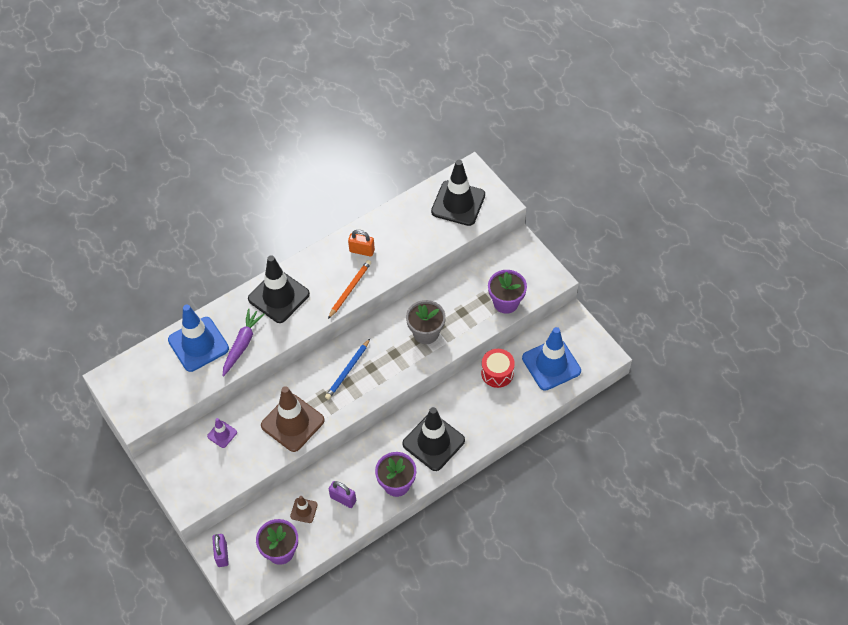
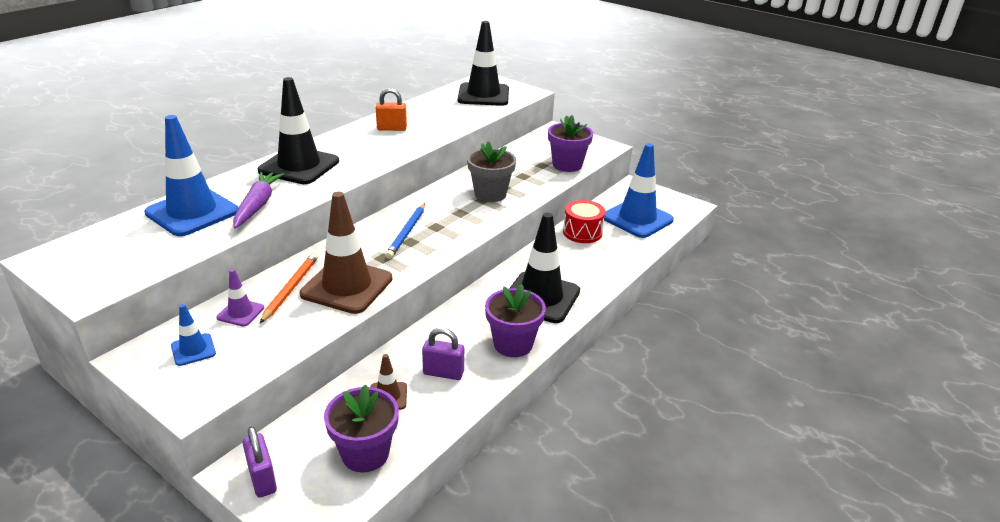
camera: 20 degrees left, 25 degrees down
(191, 462) = (193, 350): none -> blue traffic cone
(350, 289) = (389, 153): orange pencil -> orange pencil (291, 289)

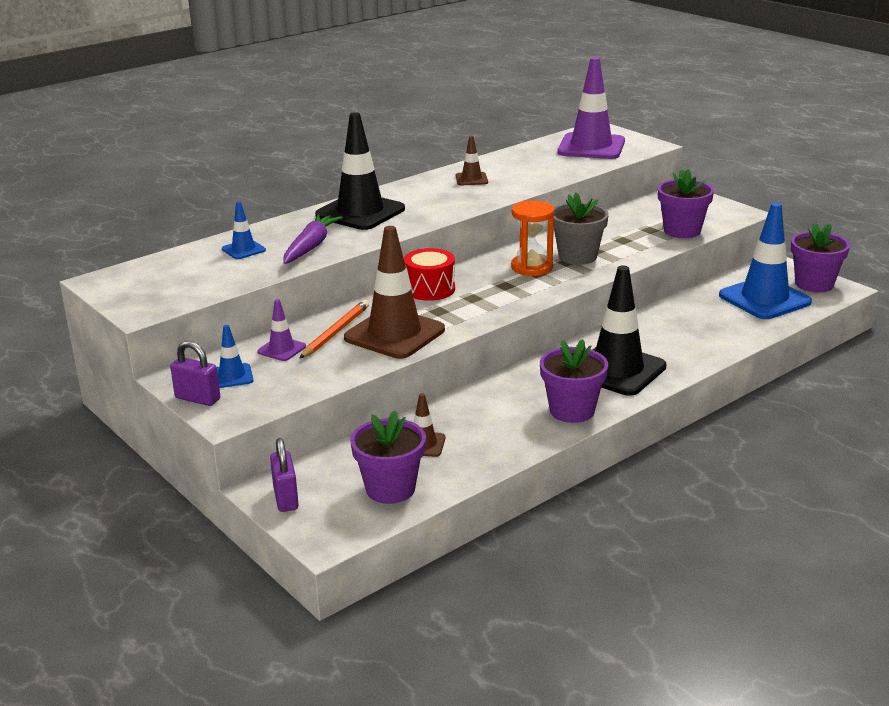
camera: 15 degrees right, 5 degrees down
(192, 212) = (243, 250): blue traffic cone -> blue traffic cone, size x0.47
(392, 128) = (471, 179): orange padlock -> brown traffic cone
(407, 232) = (470, 289): blue pencil -> none
(443, 373) = (487, 430): purple padlock -> purple padlock (197, 399)
(455, 207) = (532, 267): none -> orange hourglass
(483, 95) = (591, 147): black traffic cone -> purple traffic cone
(582, 232) = (689, 309): red drum -> red drum (430, 289)
(669, 203) = (814, 284): none -> purple flower pot

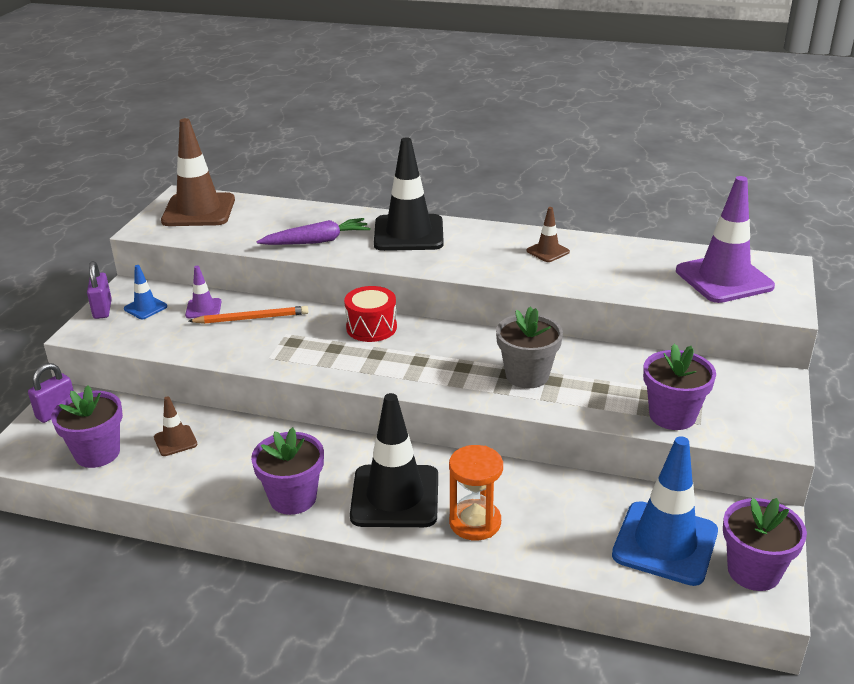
camera: 55 degrees right, 5 degrees up
(243, 250) = (284, 220): blue traffic cone -> none
(394, 334) = (271, 345): brown traffic cone -> brown traffic cone (199, 210)
(532, 267) = (473, 360): orange hourglass -> orange hourglass (475, 522)

